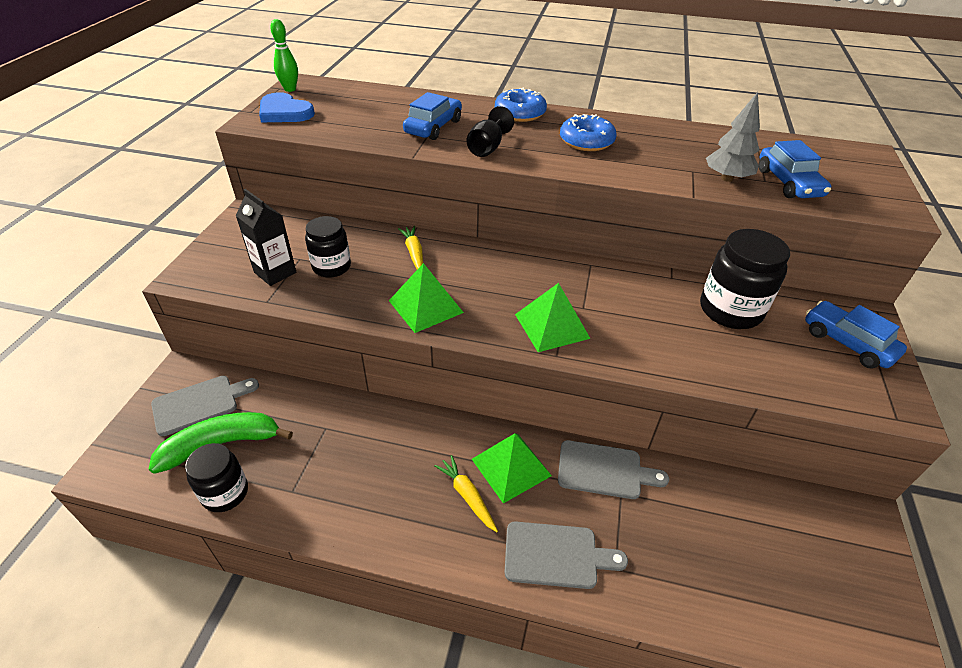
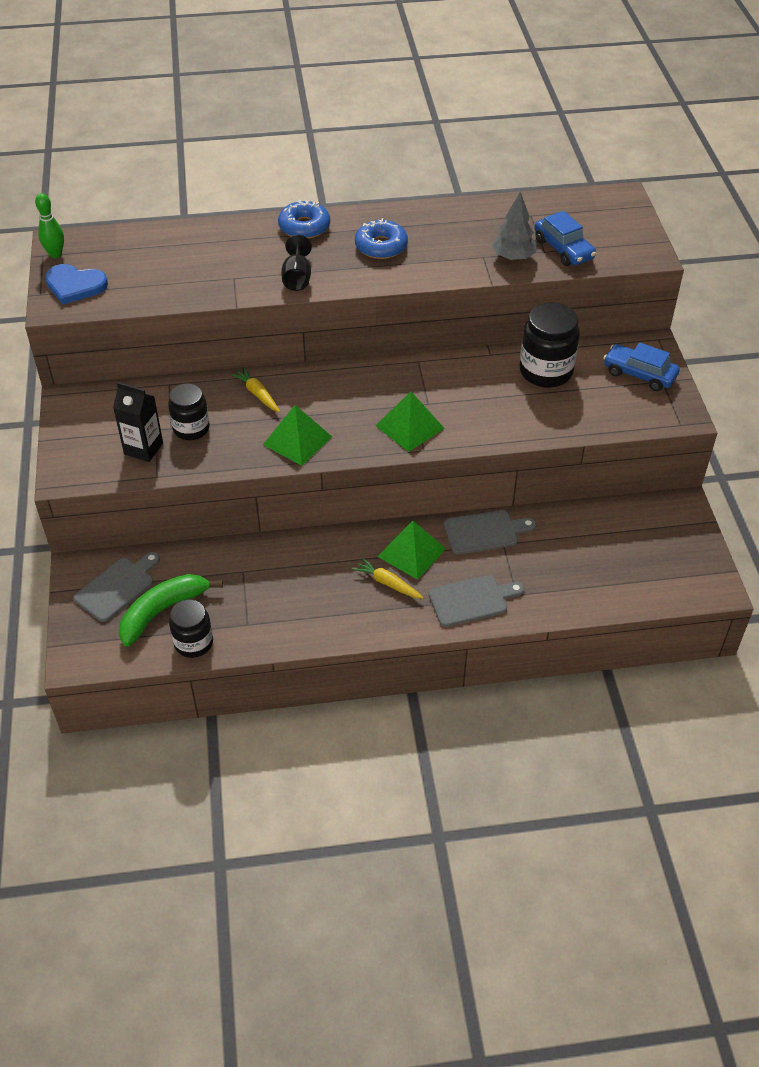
camera: 20 degrees left, 5 degrees up
(433, 127) = (233, 266): blue car -> none

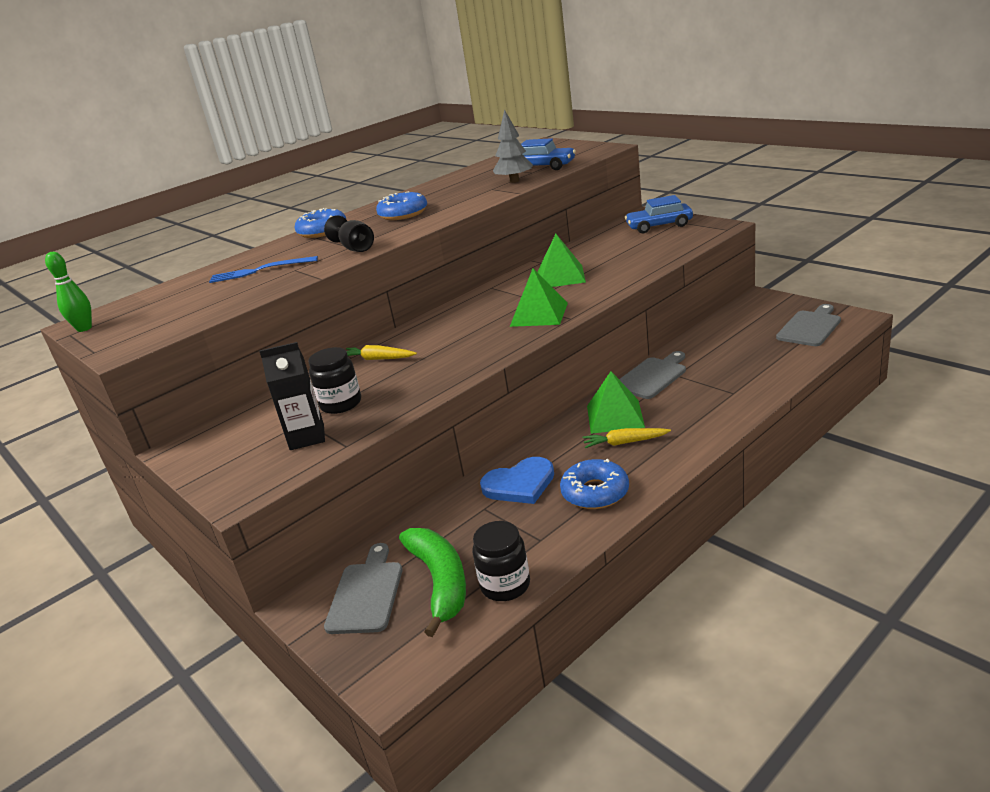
camera: 30 degrees left, 20 degrees down
(75, 285) = (130, 333): blue heart -> blue heart (520, 484)
(162, 611) = (440, 582): green banana -> green banana turned 150 degrees clockwise
(212, 259) = (259, 271): none -> blue fork
(297, 440) = (454, 363): green pyramid -> green pyramid (561, 276)
(319, 612) = (595, 492): none -> blue donut
(471, 600) = (706, 414): grey cutting board -> grey cutting board (810, 327)
(546, 371) = (594, 251): black jar -> none

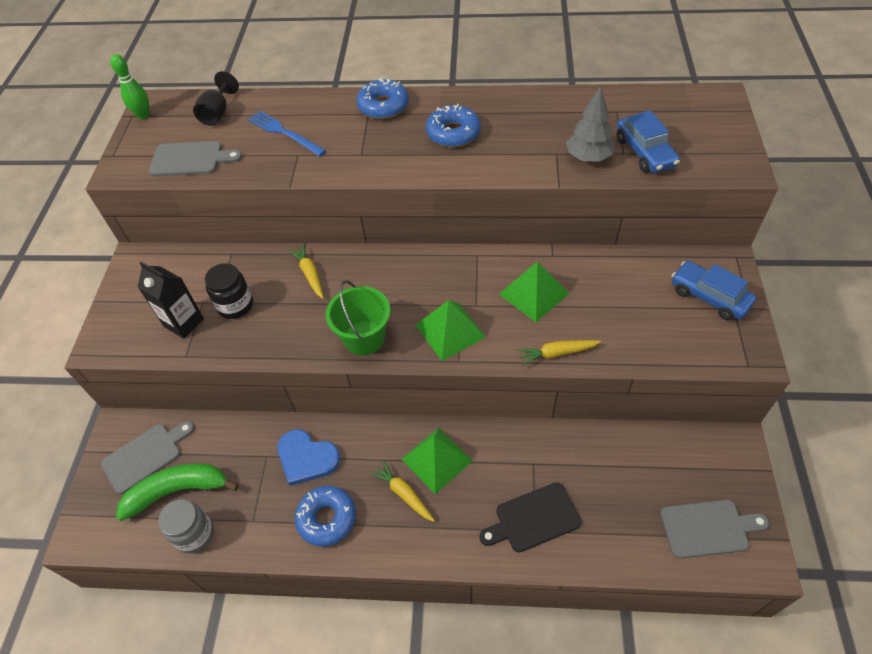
camera: 45 degrees right, 25 degrees up
(355, 248) = (359, 161): black goblet -> black goblet (218, 113)
(440, 582) = (178, 491): green banana -> green banana turned 135 degrees counterclockwise
(484, 350) = (364, 338): none -> green bucket
(505, 585) = (195, 534): black jar -> grey jar
(623, 282) = (557, 353): none -> yellow carrot
(652, 376) = (517, 446): grey cutting board -> grey cutting board (190, 159)
(722, 390) = (533, 519): none -> black cutting board

